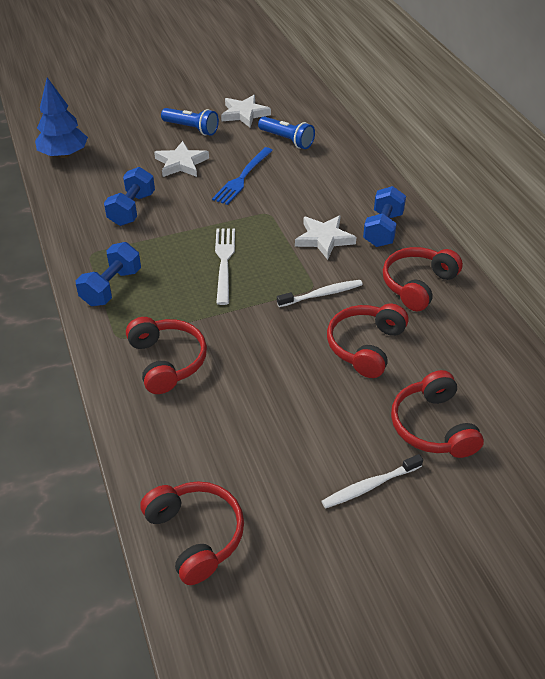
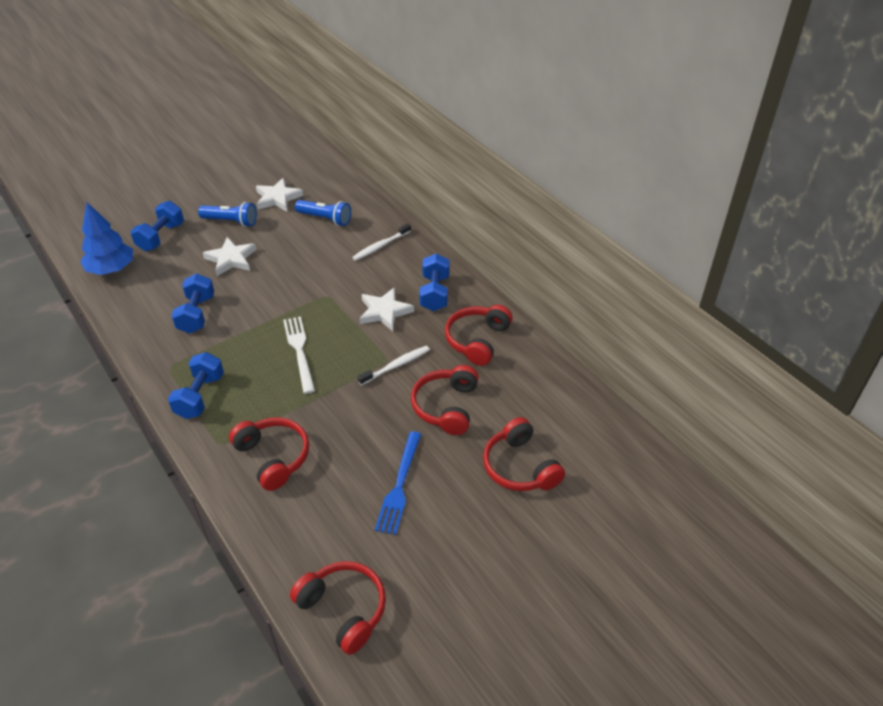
camera: 15 degrees left, 0 degrees up
(120, 132) = (161, 237): none -> blue dumbbell
(242, 178) = (293, 264): blue fork -> blue fork (399, 486)
(369, 486) = (480, 531): white toothbrush -> white toothbrush (380, 246)

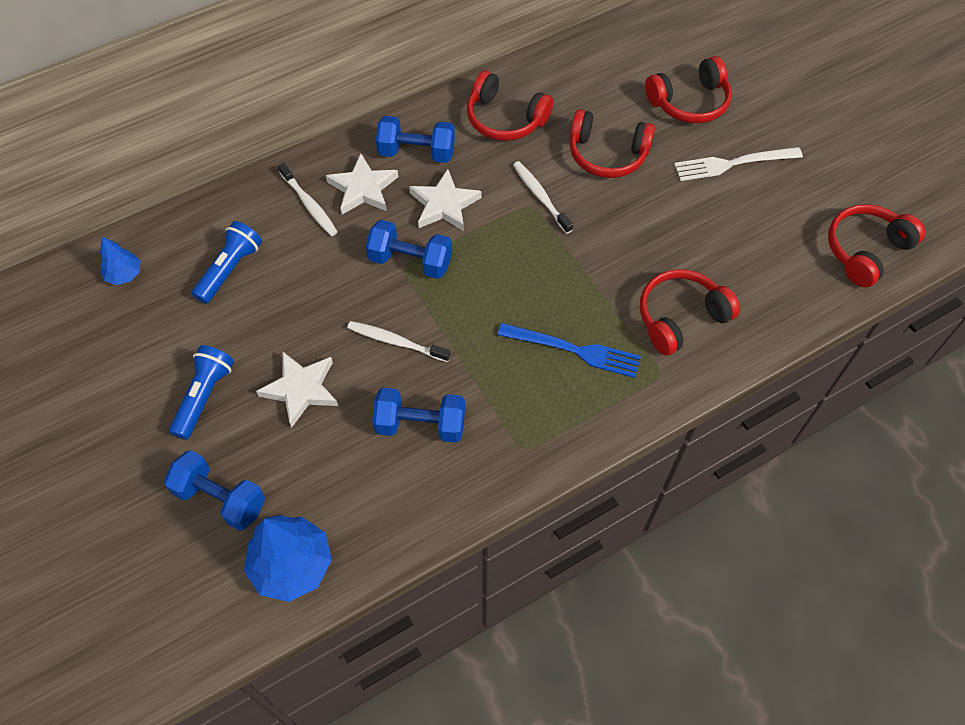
camera: 85 degrees left, 15 degrees up
(200, 396) = (581, 404): blue dumbbell -> blue dumbbell (410, 261)
(263, 297) = (396, 342): none -> white toothbrush
(277, 198) = (158, 333): white star -> white star (363, 188)
(299, 351) = (507, 295): white fork -> white fork (732, 164)
(322, 179) = (124, 274): none -> blue tree
(399, 486) = (716, 201): blue fork -> blue fork (574, 350)

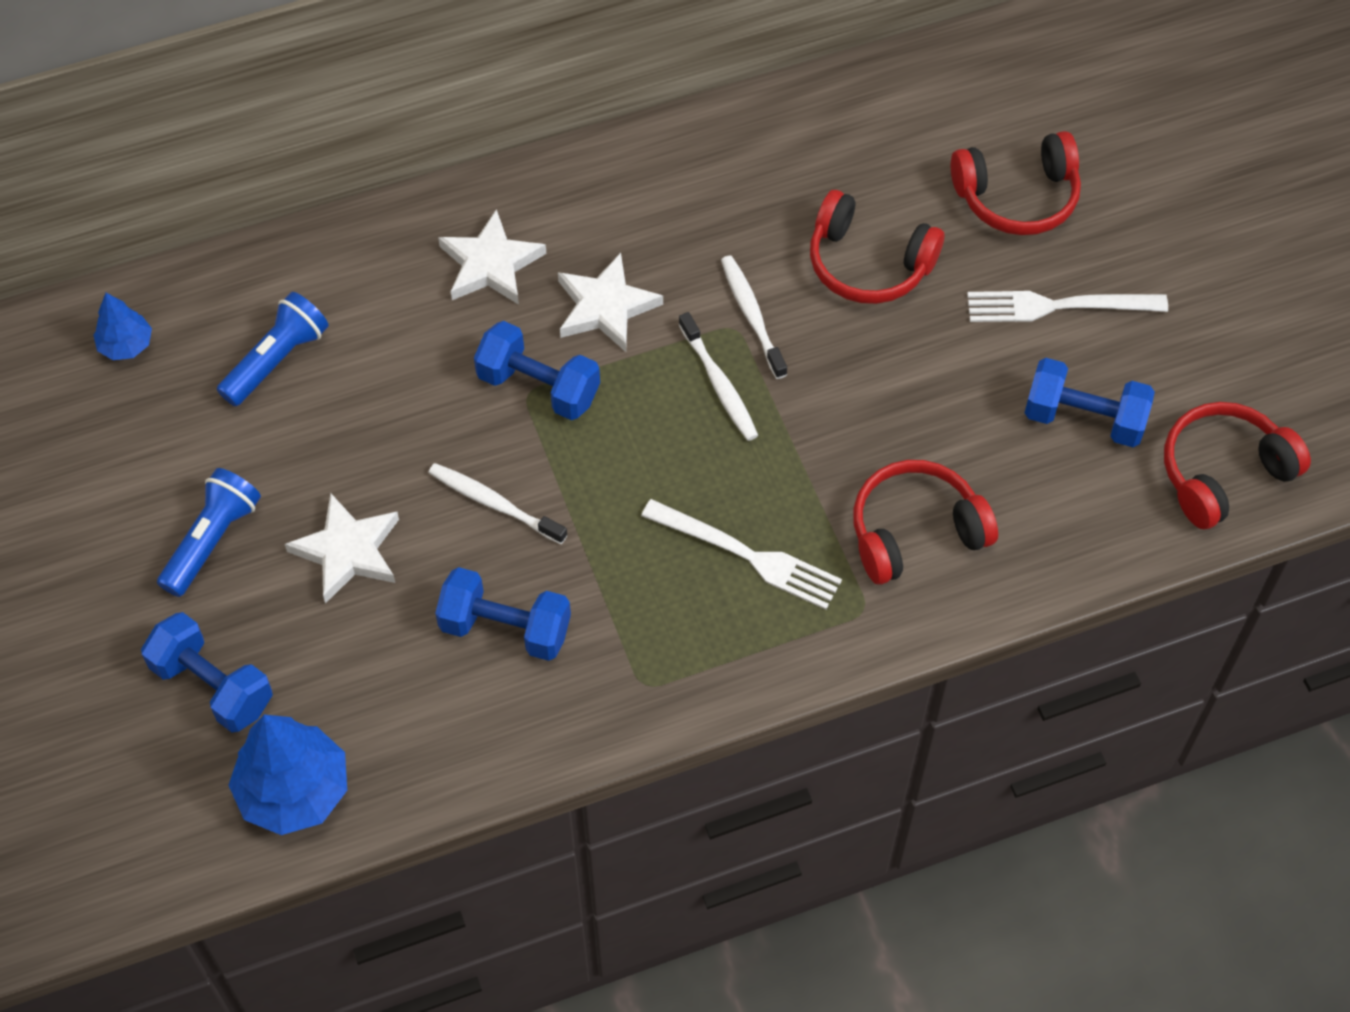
camera: 10 degrees right, 0 degrees up
(309, 204) = (407, 278): white toothbrush -> white toothbrush (719, 384)
(416, 152) = (581, 219): blue dumbbell -> blue dumbbell (1084, 418)
(505, 119) = (726, 184): red headphones -> none
(574, 350) = (748, 556): blue fork -> white fork

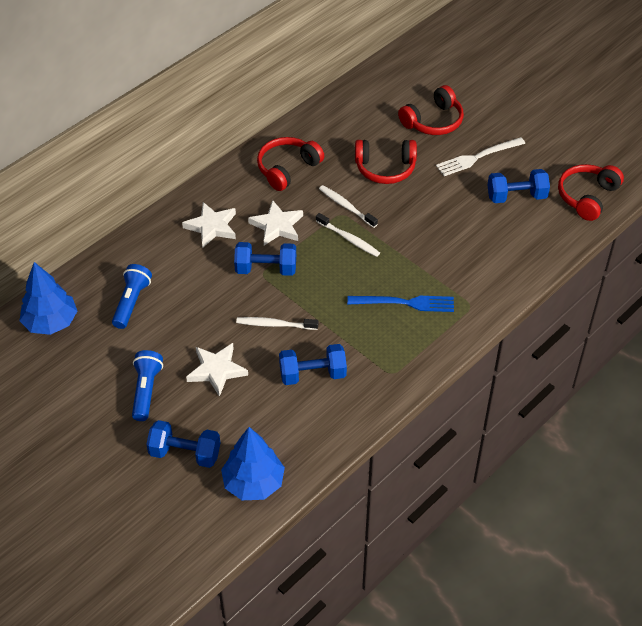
camera: 25 degrees left, 10 degrees down
(126, 345) = (51, 322): blue tree -> blue tree, size x1.83
(748, 556) = (405, 303): white fork -> blue fork
(915, 532) = (473, 266): red headphones -> red headphones (287, 169)

